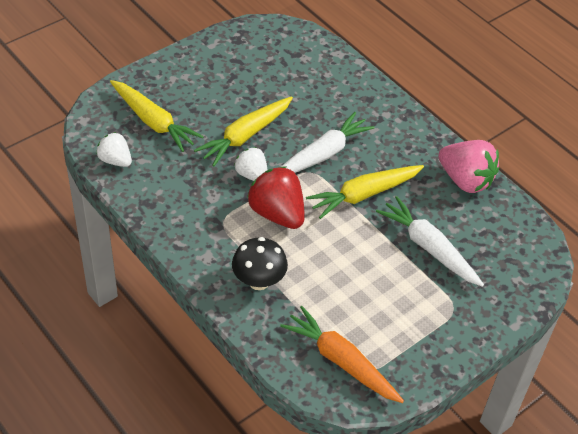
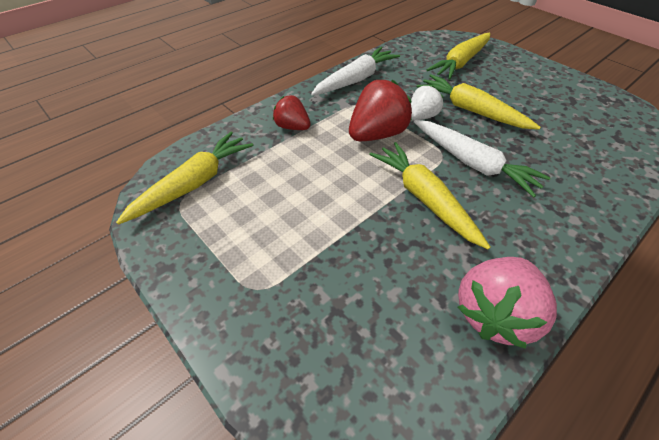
camera: 90 degrees right, 0 degrees up
(115, 160) = (409, 50): white strawberry -> none
(259, 281) = (292, 127): black mushroom -> red strawberry
(341, 361) = (194, 184): orange carrot -> yellow carrot
(429, 247) = (354, 263): white carrot -> white carrot (356, 79)

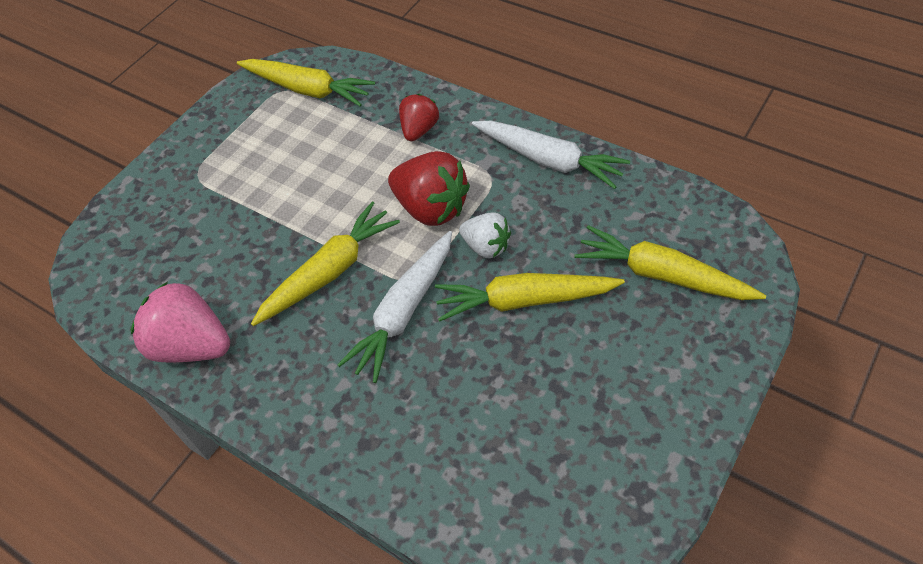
camera: 80 degrees right, 5 degrees up
(471, 110) = (524, 301): yellow carrot -> yellow carrot turned 120 degrees counterclockwise

